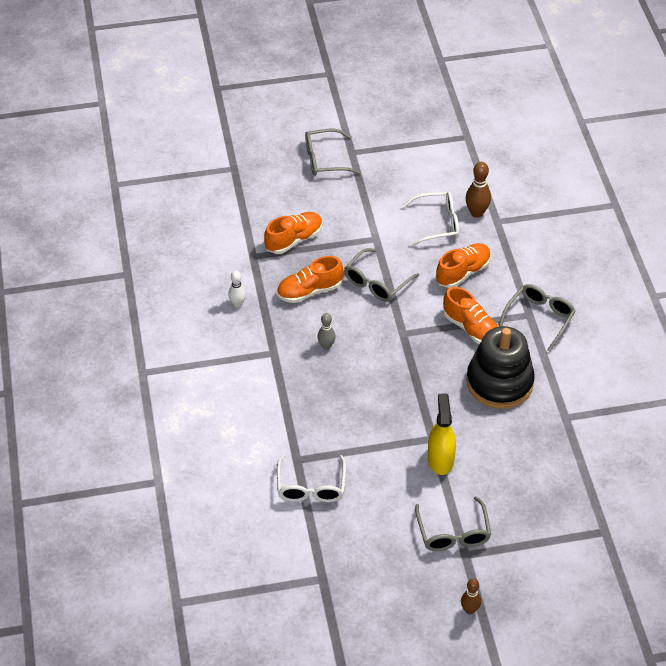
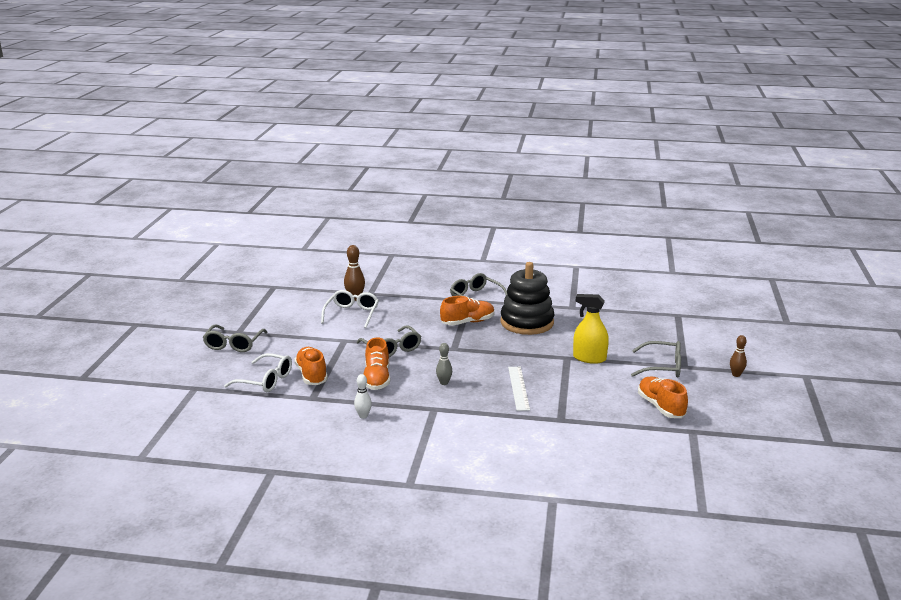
camera: 70 degrees left, 25 degrees down
(311, 487) = (593, 418): white glasses -> white glasses (266, 381)
(344, 410) = (518, 388): none -> white ruler
(463, 272) = (410, 314): orange shoe -> orange shoe (661, 407)

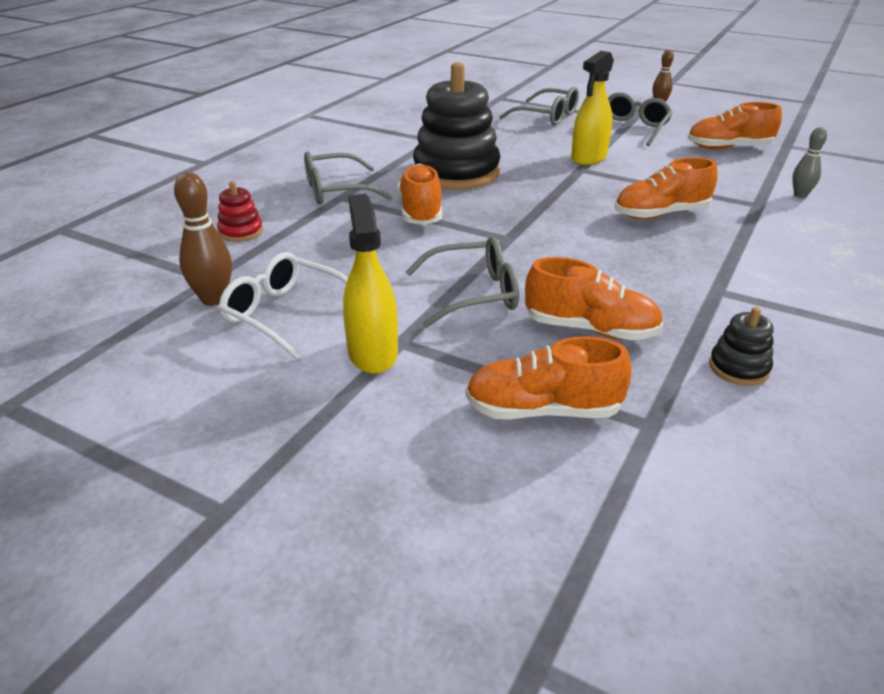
camera: 70 degrees left, 10 degrees up
(233, 344) = (295, 533): grey glasses -> grey glasses (547, 117)
(266, 381) = (543, 492): white glasses -> none
(333, 336) = (372, 353): none -> yellow spray bottle
(363, 416) = (739, 368): white bowling pin -> black stacking toy
(415, 288) = (241, 232): none -> red stacking toy
(444, 383) = (627, 266): grey bowling pin -> grey bowling pin (800, 195)
(518, 388) = (661, 214): white ruler -> orange shoe

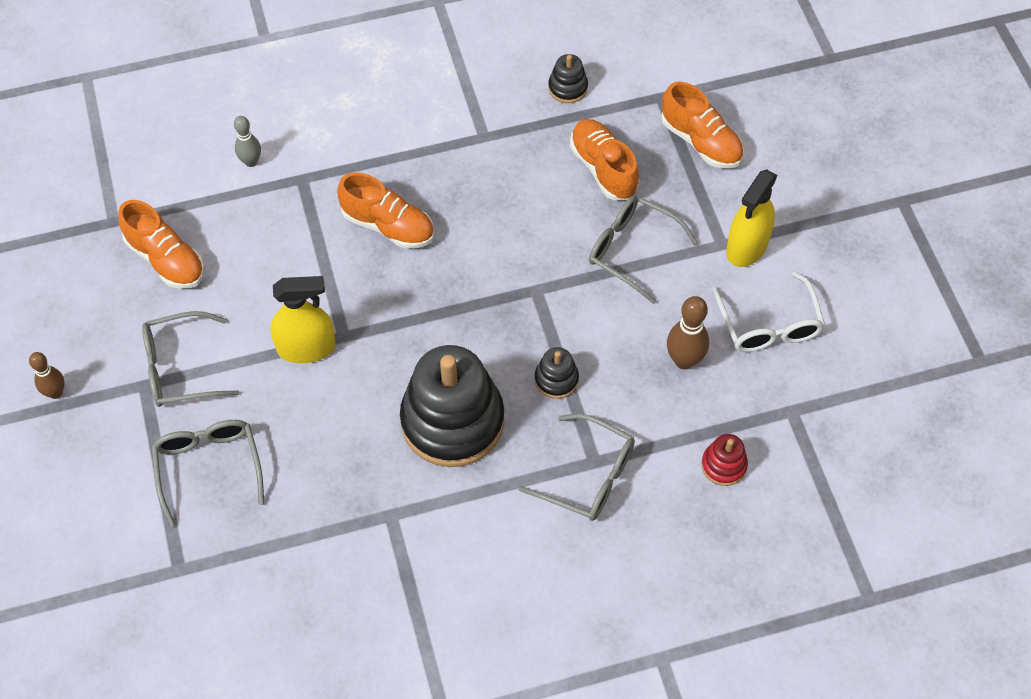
camera: 135 degrees left, 25 degrees up
(213, 299) = (804, 380): brown bowling pin -> brown bowling pin (684, 360)
(420, 212) = (556, 379): orange shoe -> black stacking toy

